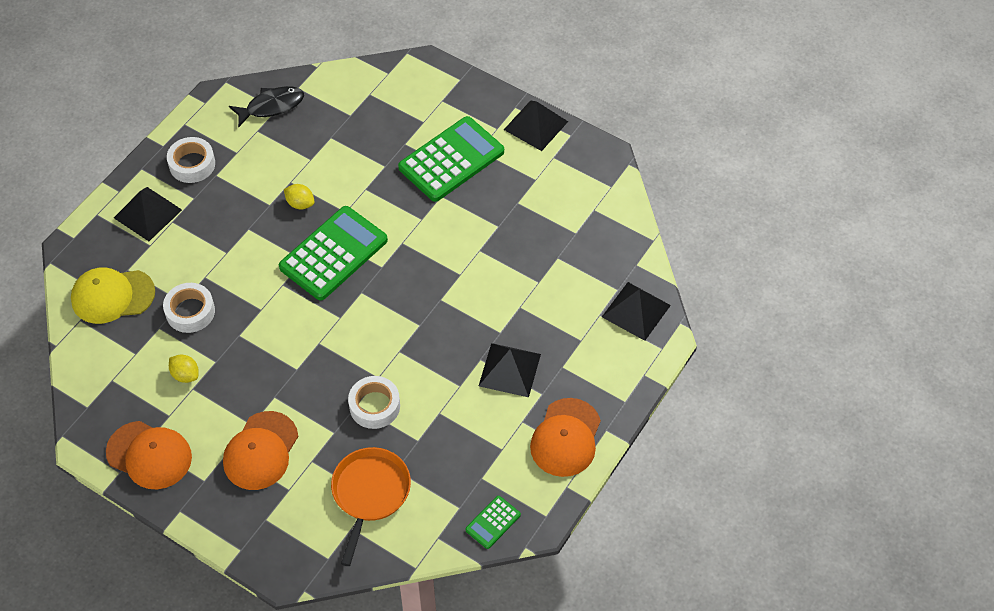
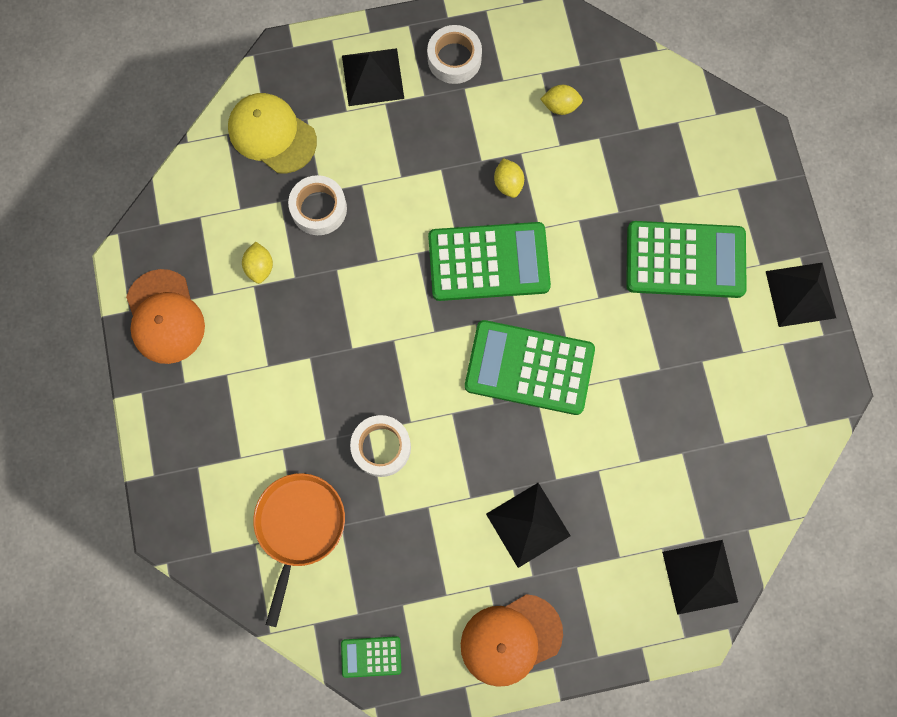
camera: 45 degrees right, 20 degrees up
(261, 451) = (252, 399): orange cap -> none
(271, 106) = (577, 58): black fish -> none
(288, 139) = (560, 106): none -> yellow lemon
(370, 493) = (299, 527): orange pan -> orange pan turned 45 degrees counterclockwise
(420, 288) = (529, 368): none -> green calculator

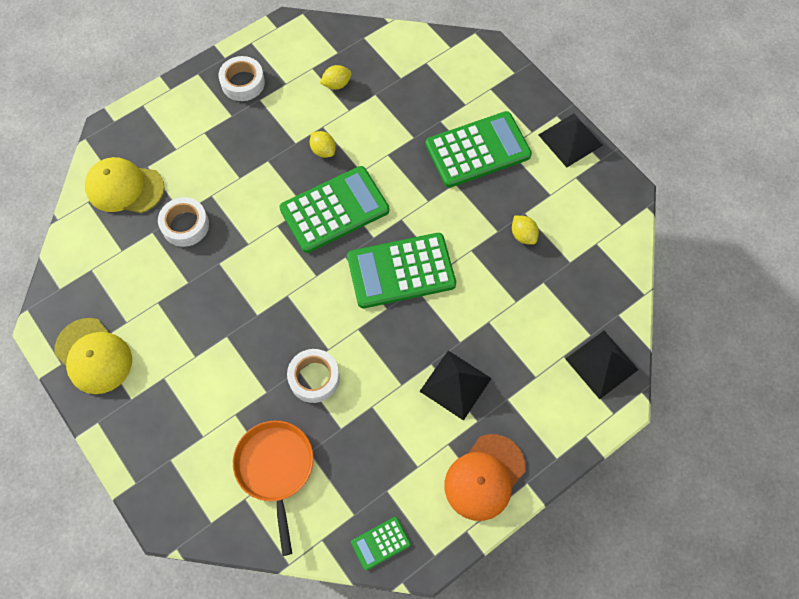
camera: 25 degrees left, 10 degrees down
(165, 317) = (94, 356): orange cap -> yellow cap
(260, 267) = (156, 286): yellow lemon -> yellow lemon (523, 235)
(373, 76) = (186, 118): black pyramid -> none

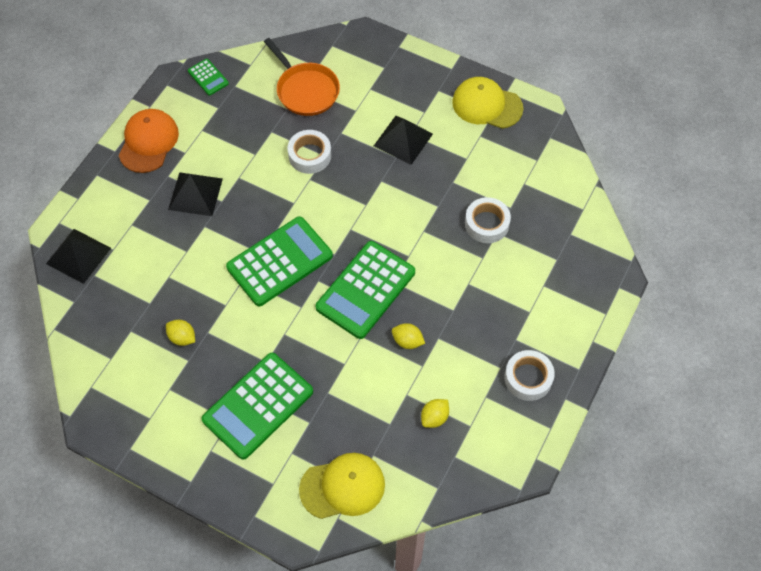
camera: 155 degrees right, 5 degrees down
(124, 188) = (561, 233): yellow cap -> yellow cap (342, 487)
(380, 543) = (208, 77): green calculator -> green calculator turned 105 degrees clockwise
(570, 140) = (167, 458): black pyramid -> black pyramid (403, 139)

